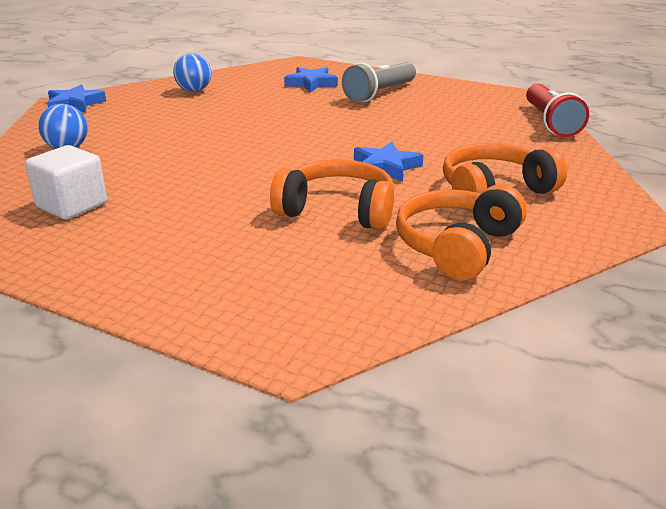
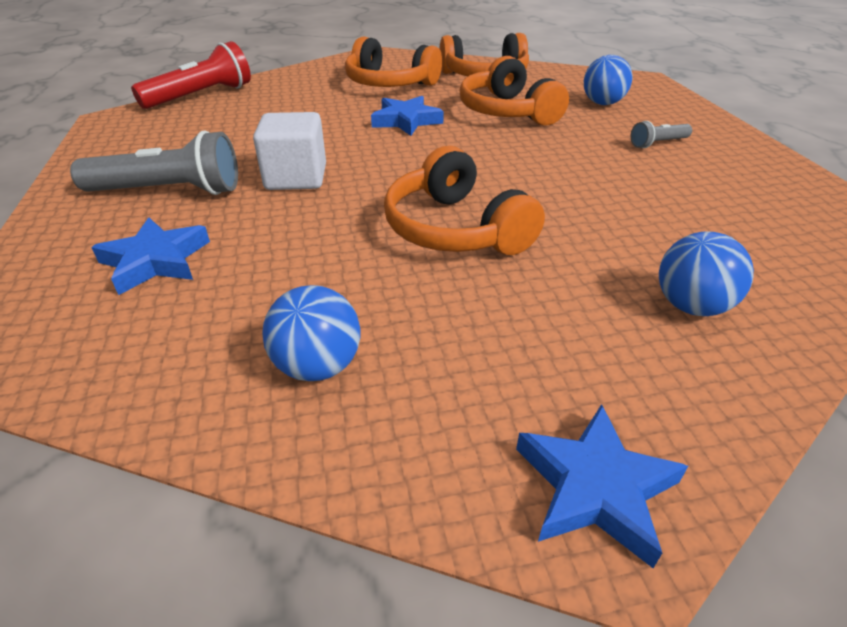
camera: 130 degrees left, 10 degrees up
(72, 205) = (725, 204): white cube -> white cube (296, 178)
(164, 238) = (658, 143): none -> grey flashlight
(219, 131) = (455, 229): none -> orange headphones
(275, 267) = (602, 103): none -> blue ball

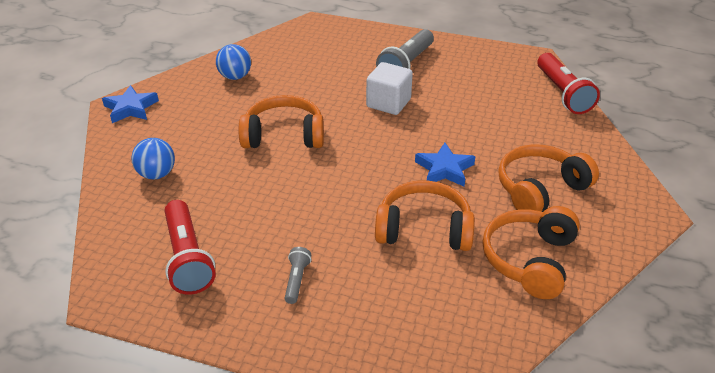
camera: 120 degrees right, 0 degrees up
(156, 261) = (339, 55): blue star -> none
(602, 103) = (399, 302): blue ball -> none
(747, 206) = (187, 258): none -> red flashlight

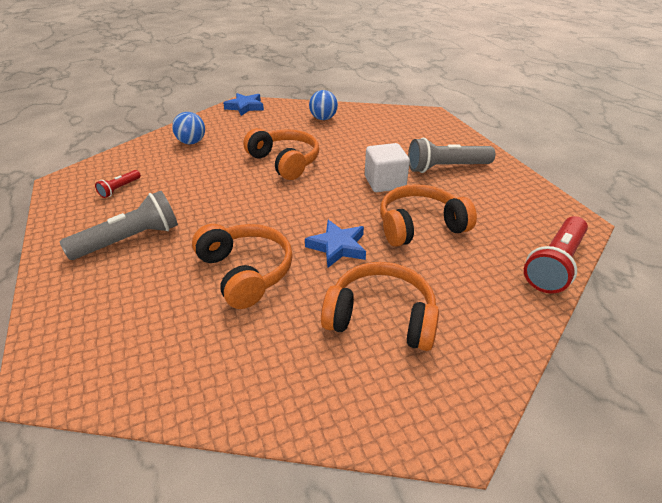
camera: 50 degrees right, 0 degrees up
(187, 258) = (120, 189): red flashlight -> red flashlight, size x0.50
(297, 280) = (130, 239): grey flashlight -> grey flashlight, size x2.02
(530, 260) = (265, 358): orange headphones -> orange headphones (420, 226)

